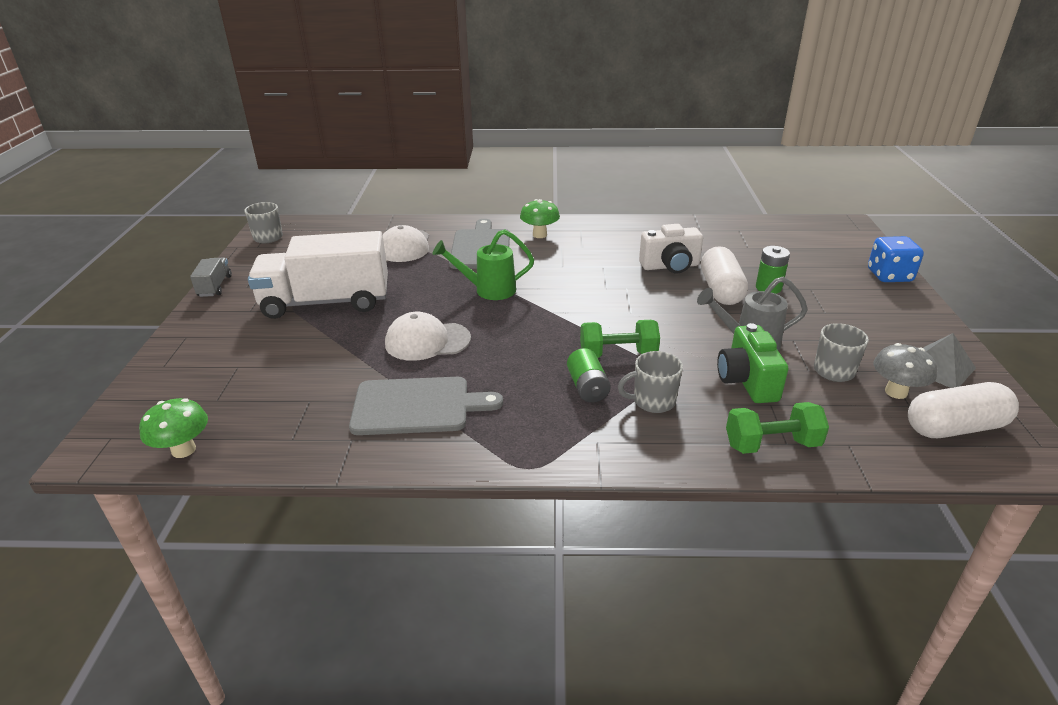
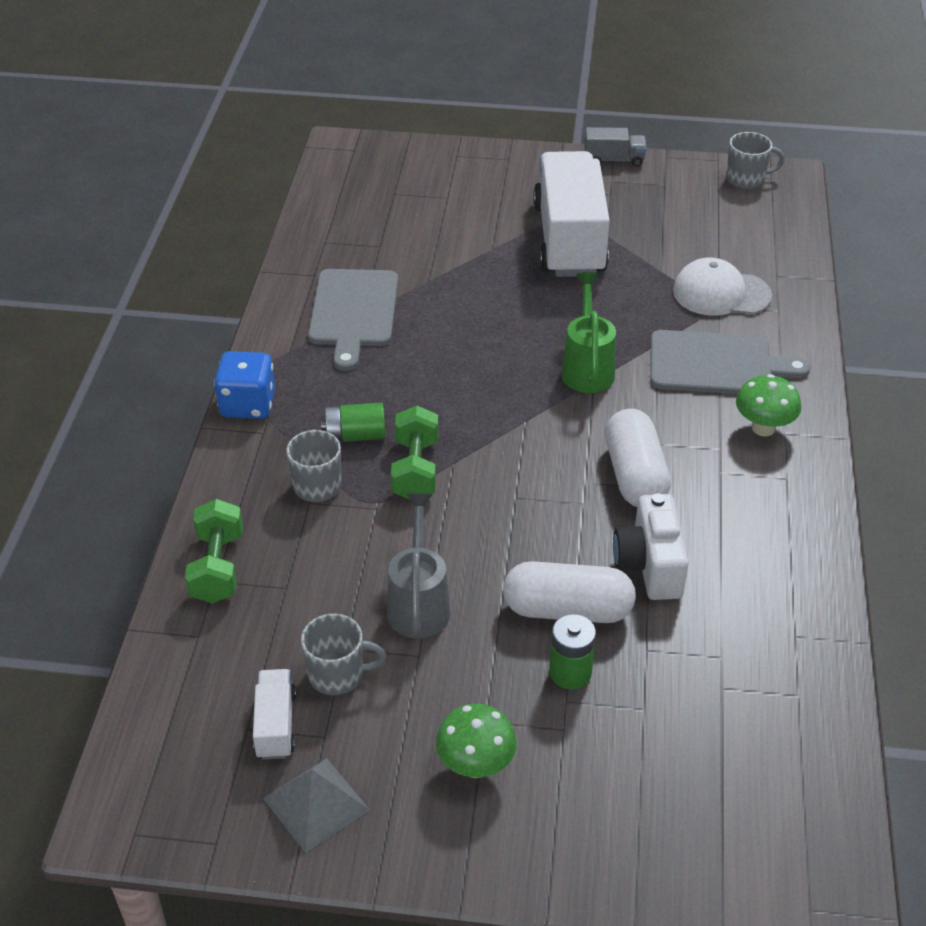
camera: 95 degrees right, 10 degrees up
(183, 450) = (326, 188): green mushroom -> green mushroom (475, 765)
(427, 341) = (472, 317): white cap -> none
(747, 381) = (334, 577): green camera -> none
(889, 276) = (600, 870): blue dice -> blue dice (248, 405)
(896, 392) = (276, 725): grey mushroom -> white truck
(955, 428) = (192, 756): white capsule -> white capsule (634, 475)

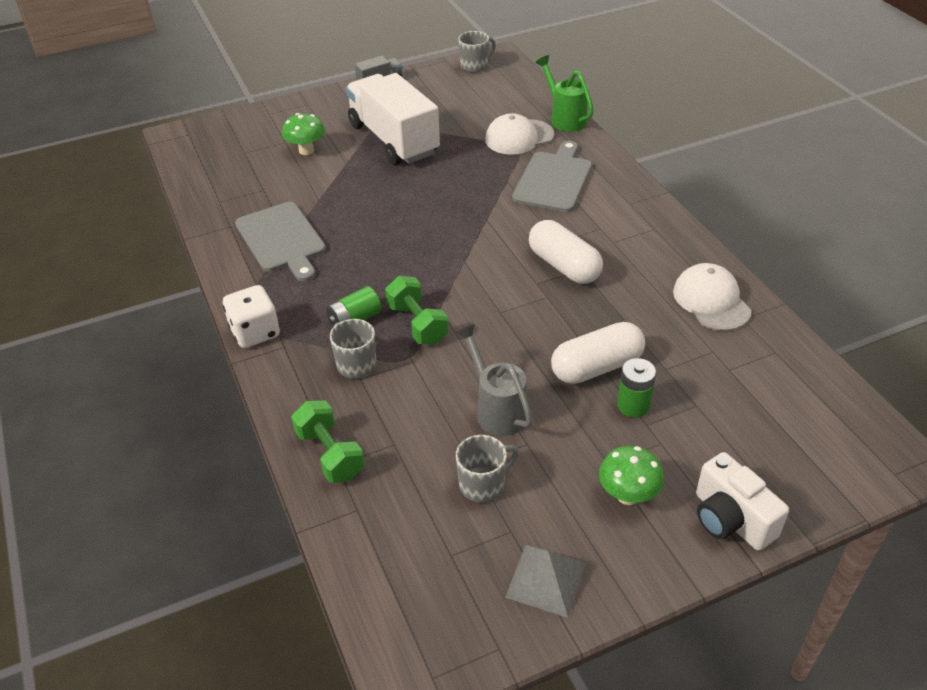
camera: 30 degrees left, 0 degrees up
(248, 405) = (255, 332): blue dice -> white dice
(276, 725) = (469, 541): white truck -> none
(587, 367) = (475, 213): green watering can -> green watering can (564, 118)
(649, 565) = (622, 316): white camera -> white camera (730, 519)
(716, 364) = (554, 180): grey cutting board -> grey cutting board turned 45 degrees counterclockwise
(763, 428) = (615, 206): green mushroom -> green mushroom (306, 150)
(776, 597) = (711, 301): none -> white cap

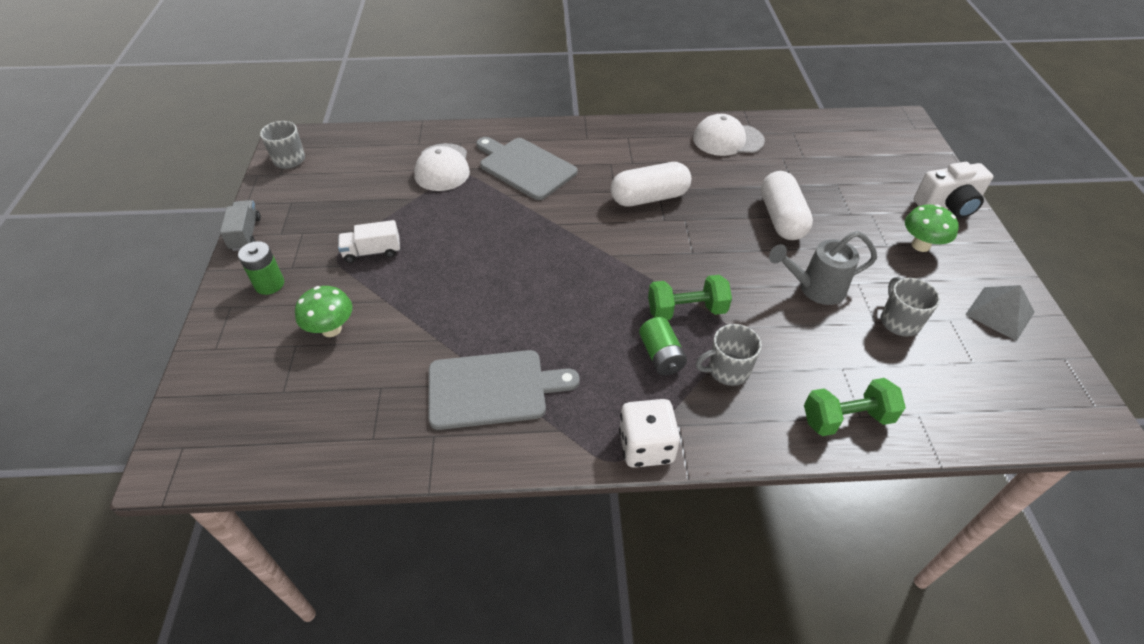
camera: 70 degrees left, 5 degrees up
(393, 139) = (372, 252): white truck -> white truck, size x0.43
(564, 118) = (436, 133): green watering can -> none
(633, 405) = (829, 213): green battery -> green battery (269, 284)

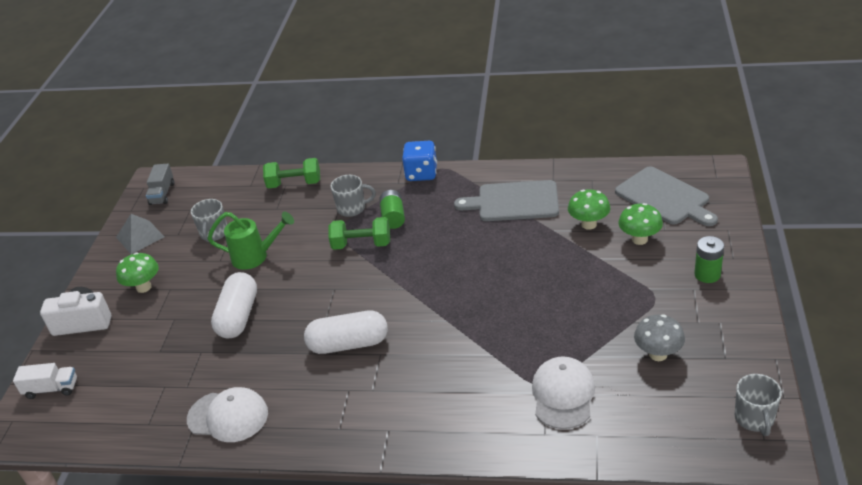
camera: 165 degrees left, 10 degrees down
(246, 234) = (755, 322): grey truck -> grey truck (162, 194)
(351, 202) = (658, 354): none -> grey mushroom
(372, 252) = (622, 300): white truck -> white truck (51, 389)
(391, 351) = (589, 224): none -> green mushroom
(525, 167) = (468, 390): grey cutting board -> grey cutting board (664, 197)
(646, 446) = (421, 174): white dice -> blue dice
(814, 289) = (256, 257): grey watering can -> green watering can

